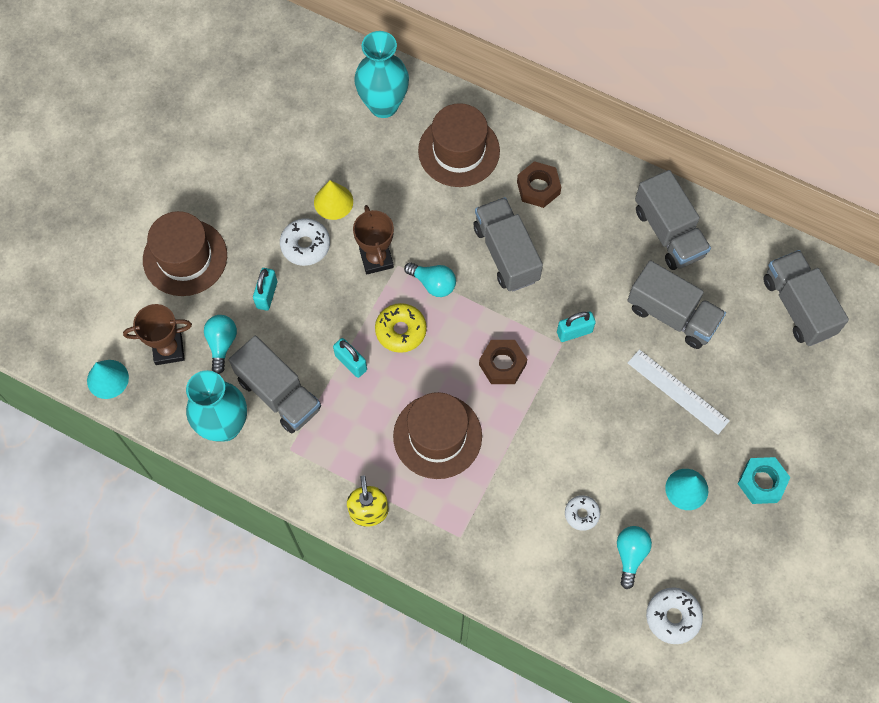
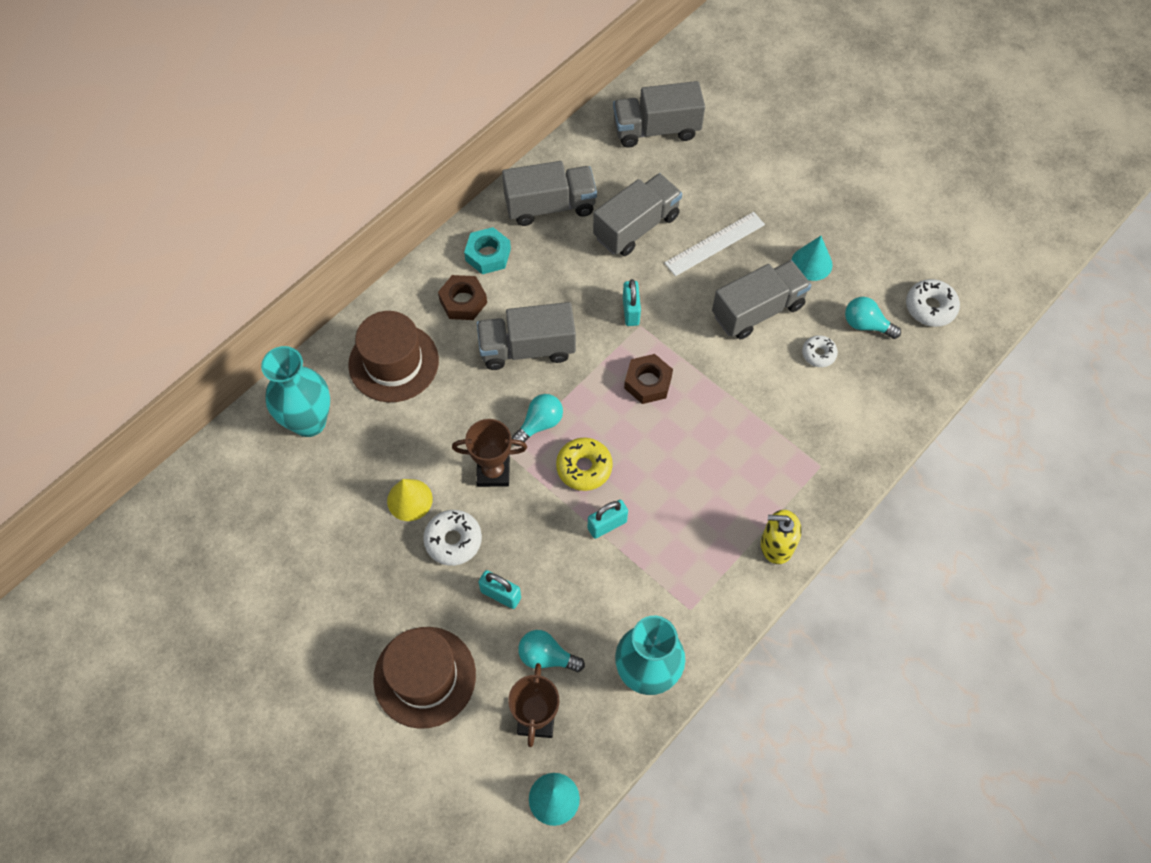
camera: 75 degrees left, 5 degrees down
(279, 394) = (623, 607): grey truck -> grey truck (758, 310)
(437, 436) = (710, 460): brown hat -> none
(761, 482) = (817, 205): turquoise nut -> turquoise nut (488, 255)

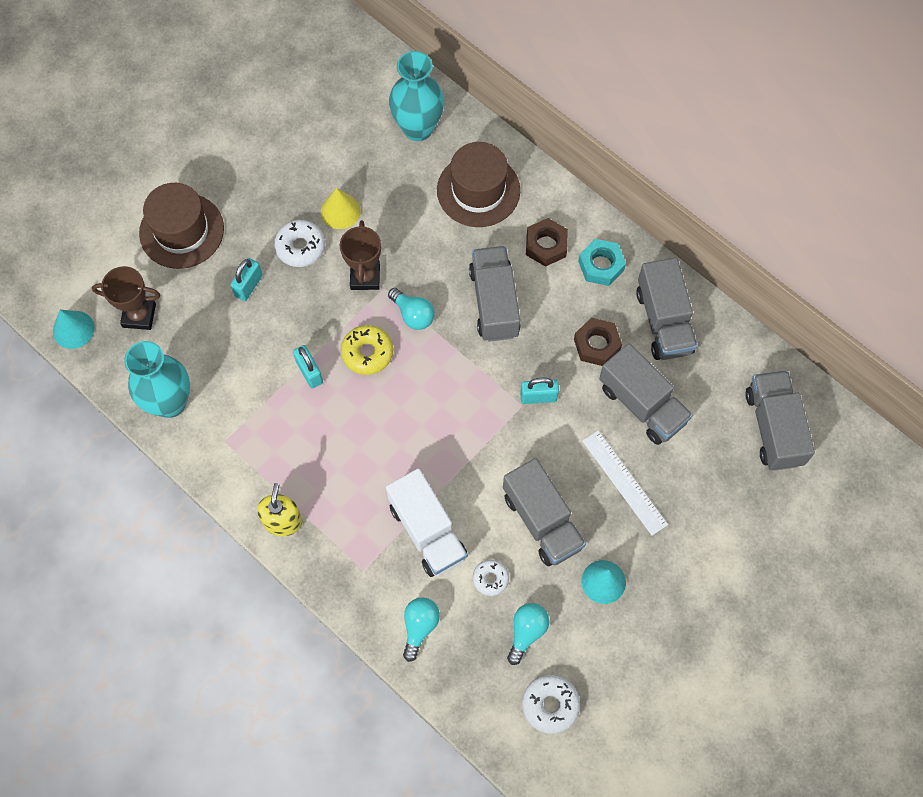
camera: 90 degrees right, 5 degrees up
(546, 656) = (191, 323): turquoise light bulb -> turquoise light bulb (419, 627)
(648, 382) = (457, 411): brown nut -> brown nut (597, 345)
(776, 408) = (427, 531): none -> white truck

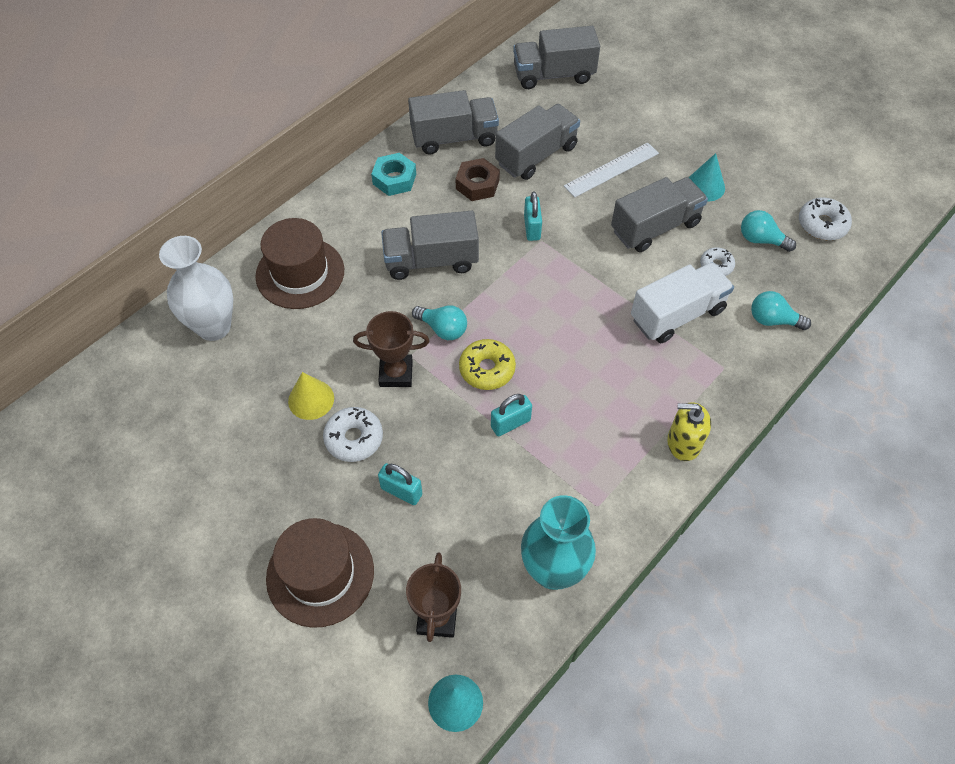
camera: 90 degrees left, 10 degrees down
(413, 315) = (443, 329): turquoise light bulb -> turquoise light bulb turned 75 degrees clockwise
(418, 128) = (214, 327): turquoise vase -> white vase
(546, 245) = (369, 219): brown nut -> none

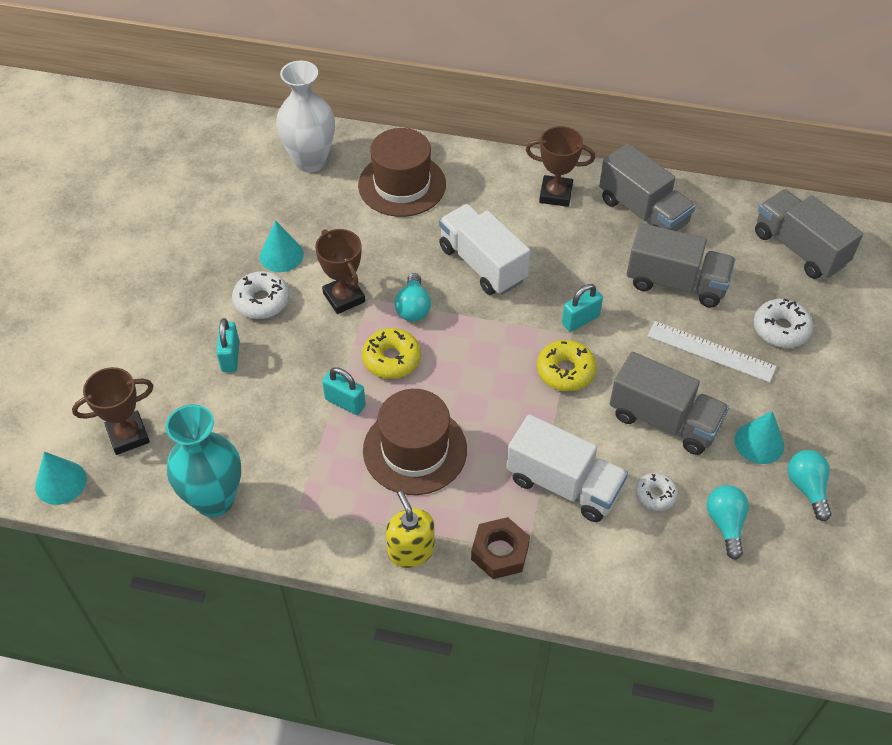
camera: 60 degrees right, 5 degrees down
(311, 399) = (281, 255): yellow cone -> turquoise cone
(320, 574) = (127, 340): brown hat -> brown hat (415, 450)
(394, 179) = (555, 194): turquoise nut -> brown trophy
(431, 261) = (482, 264): grey truck -> white truck
(477, 184) = (600, 255): brown nut -> brown nut (500, 552)
(574, 261) = (565, 371): none -> yellow donut
(772, 320) = (621, 575): turquoise light bulb -> turquoise light bulb (807, 488)
(822, 224) = (798, 577): white donut -> white donut (780, 329)

